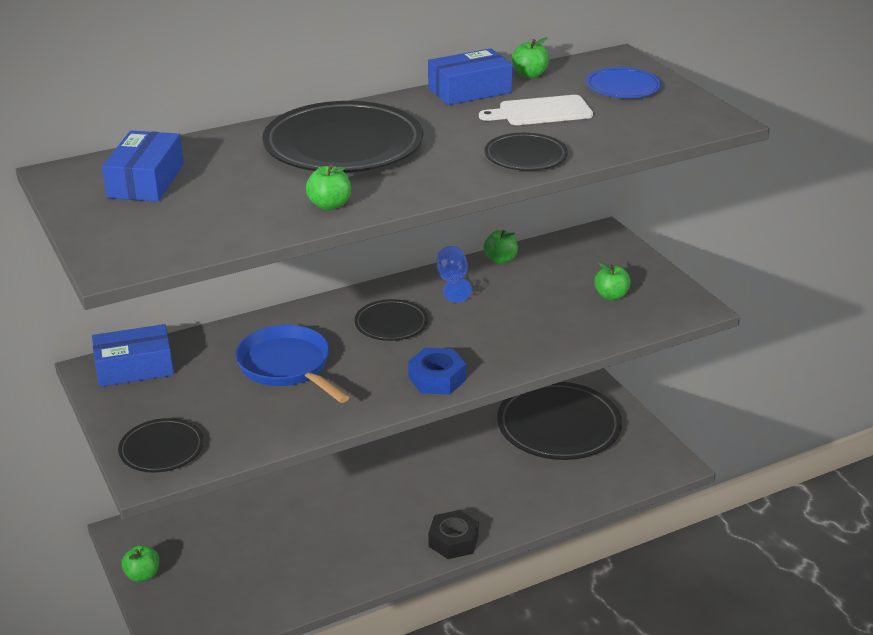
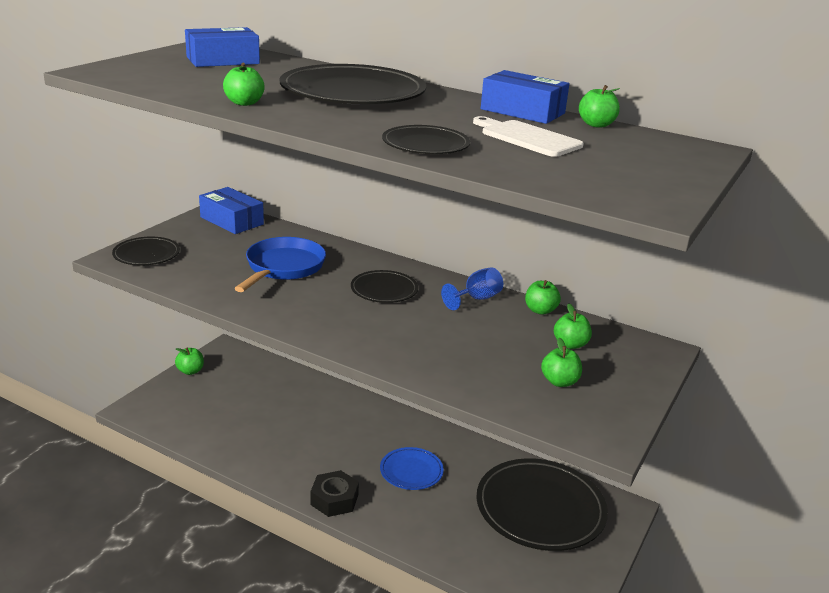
camera: 55 degrees right, 5 degrees down
(437, 378) = (328, 330): blue nut -> none
(563, 268) = (570, 344): none -> green apple
(623, 87) = (645, 159): blue plate -> blue plate (411, 471)

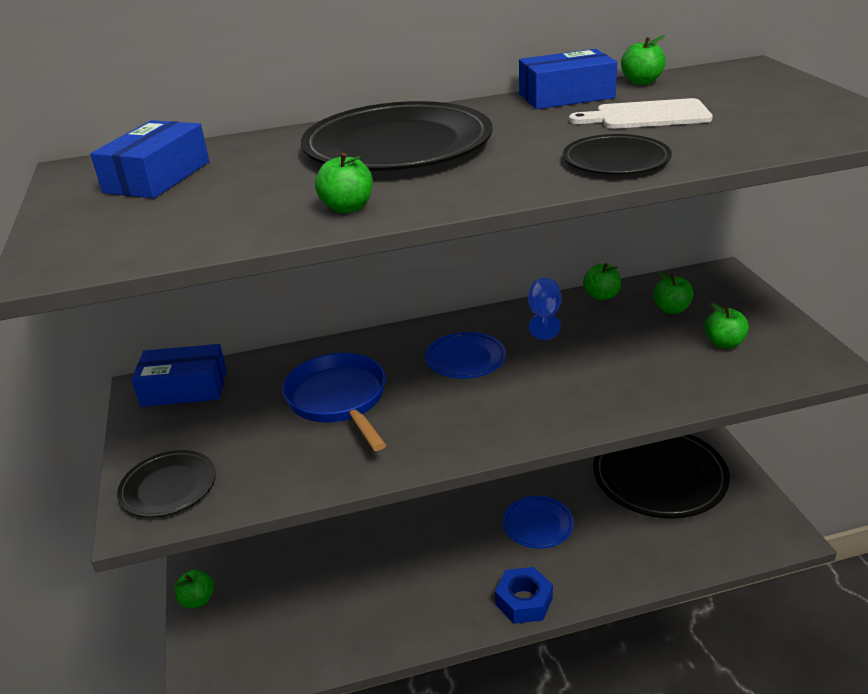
camera: 40 degrees left, 5 degrees up
(334, 499) = (524, 601): black nut -> blue nut
(384, 290) = (465, 359): black plate -> blue plate

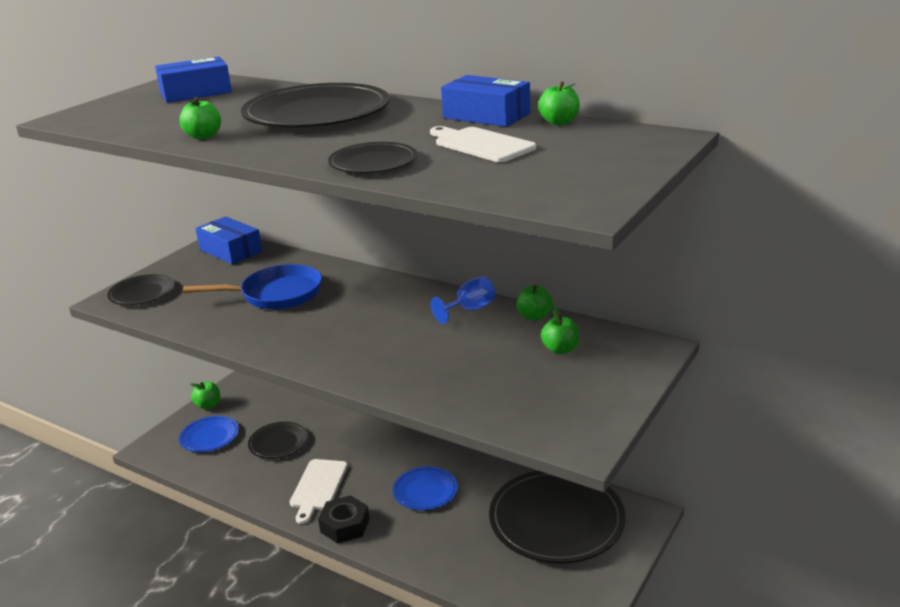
camera: 45 degrees right, 5 degrees down
(339, 400) = (276, 294): blue pan -> blue pan turned 60 degrees clockwise
(341, 580) = (278, 443): none -> black plate
(446, 589) = (318, 487): none -> white cutting board
(465, 359) = (375, 309): blue plate -> blue plate (209, 436)
(524, 601) = (345, 525): blue nut -> black nut
(724, 343) = (543, 389): green apple -> none

